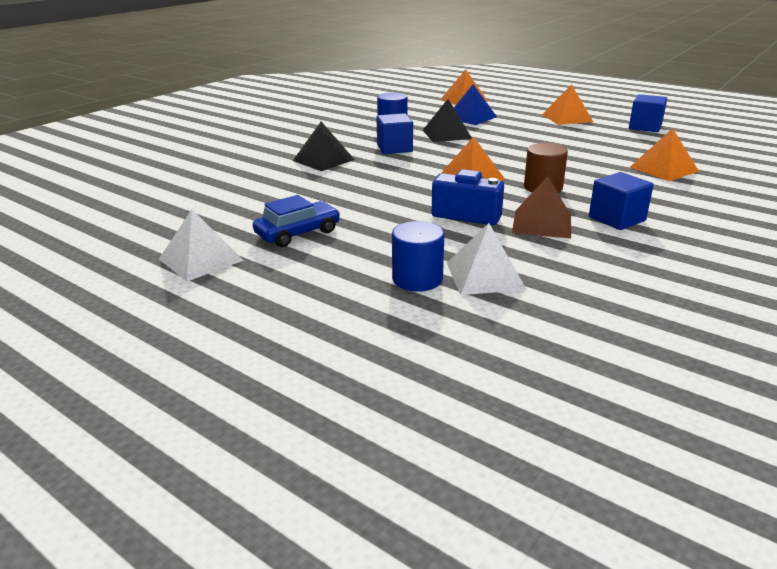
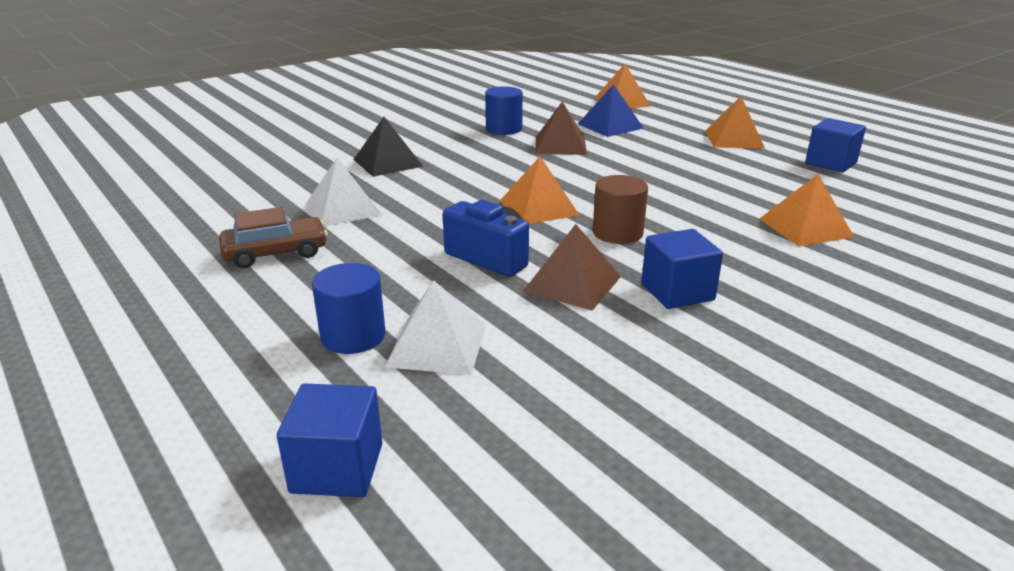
camera: 15 degrees right, 0 degrees up
(201, 259) = (146, 270): white pyramid -> white pyramid (343, 209)
(298, 233) = (276, 253): blue car -> brown car
(394, 148) = (482, 157): blue cube -> blue cube (337, 468)
(447, 134) = (560, 145): black pyramid -> brown pyramid

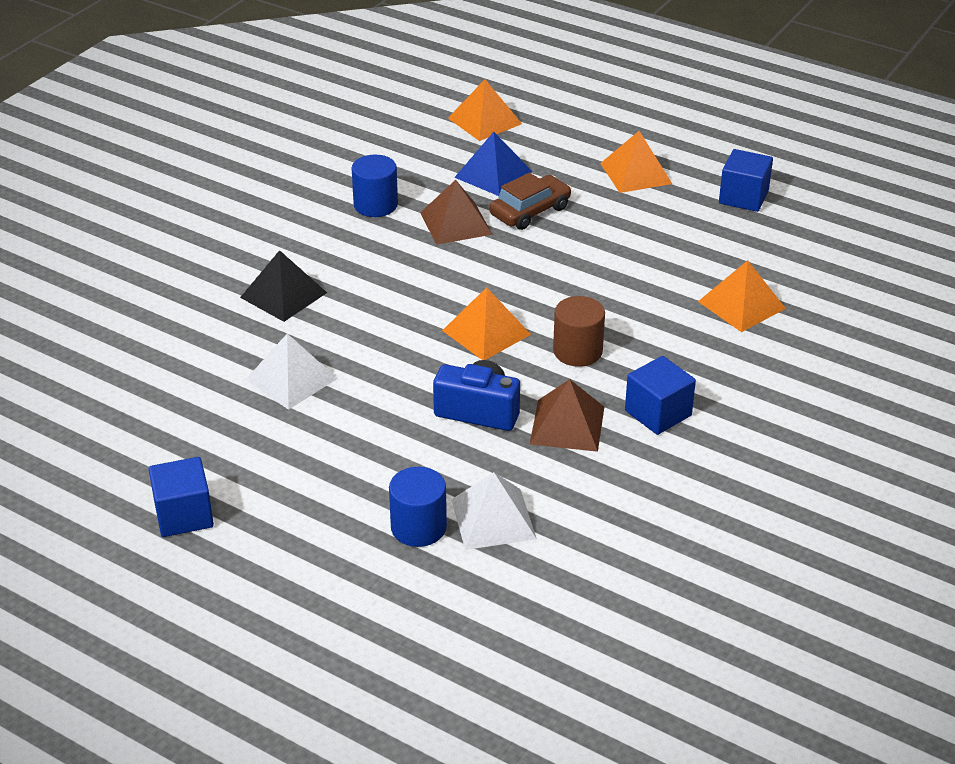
camera: 20 degrees left, 10 degrees up
(276, 253) = (273, 453): brown car -> brown car (530, 211)
(337, 468) = (491, 638): blue cube -> blue cube (184, 515)

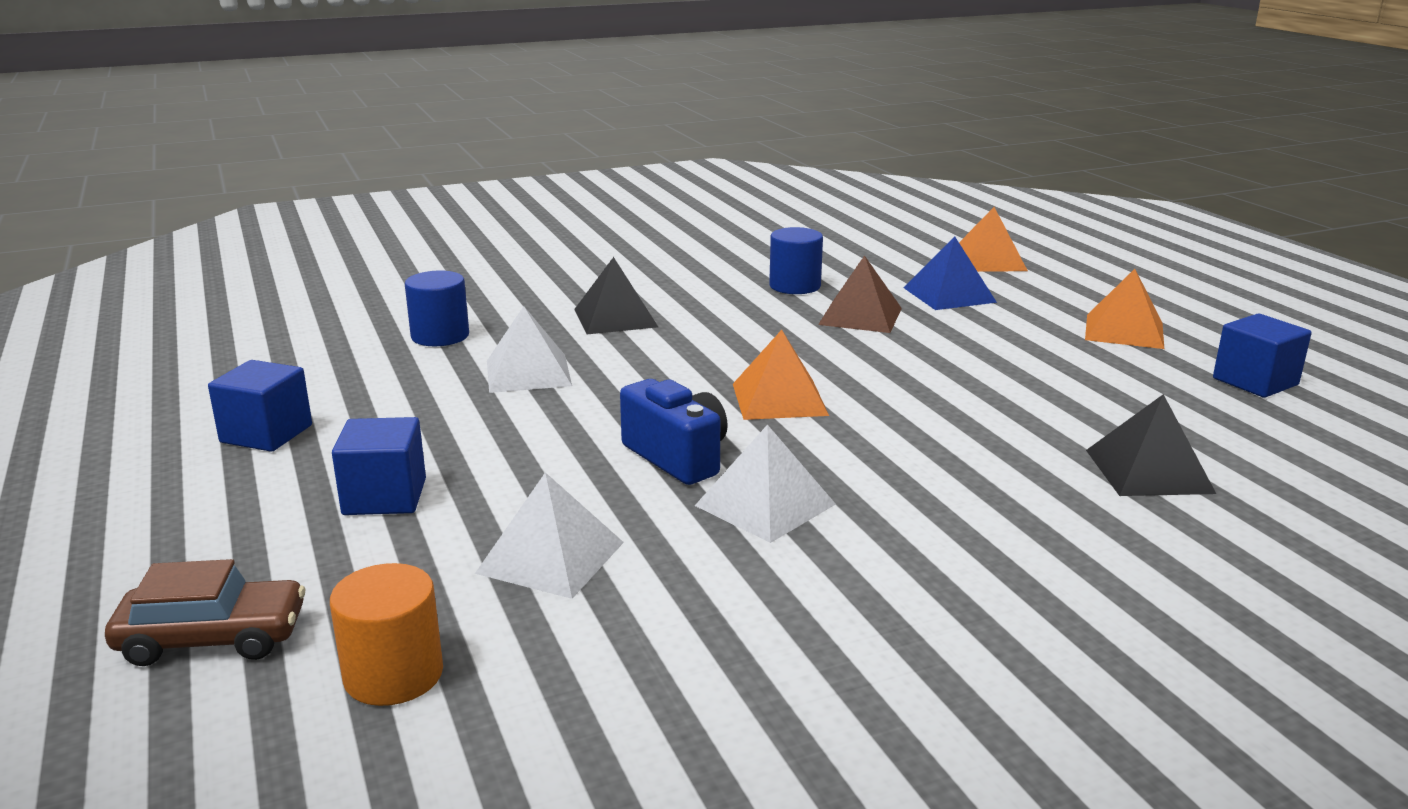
camera: 35 degrees right, 15 degrees down
(418, 527) = (458, 531): blue cylinder -> blue cylinder (440, 336)
(504, 628) = (393, 675): none -> orange cylinder
(530, 211) = (956, 328): brown car -> brown car (213, 638)
(567, 425) = (765, 504): brown pyramid -> white pyramid
(577, 351) = (867, 446): brown cylinder -> none
(658, 413) = (901, 535): blue cube -> blue cube (384, 497)
(741, 304) = (1148, 471): orange pyramid -> black pyramid

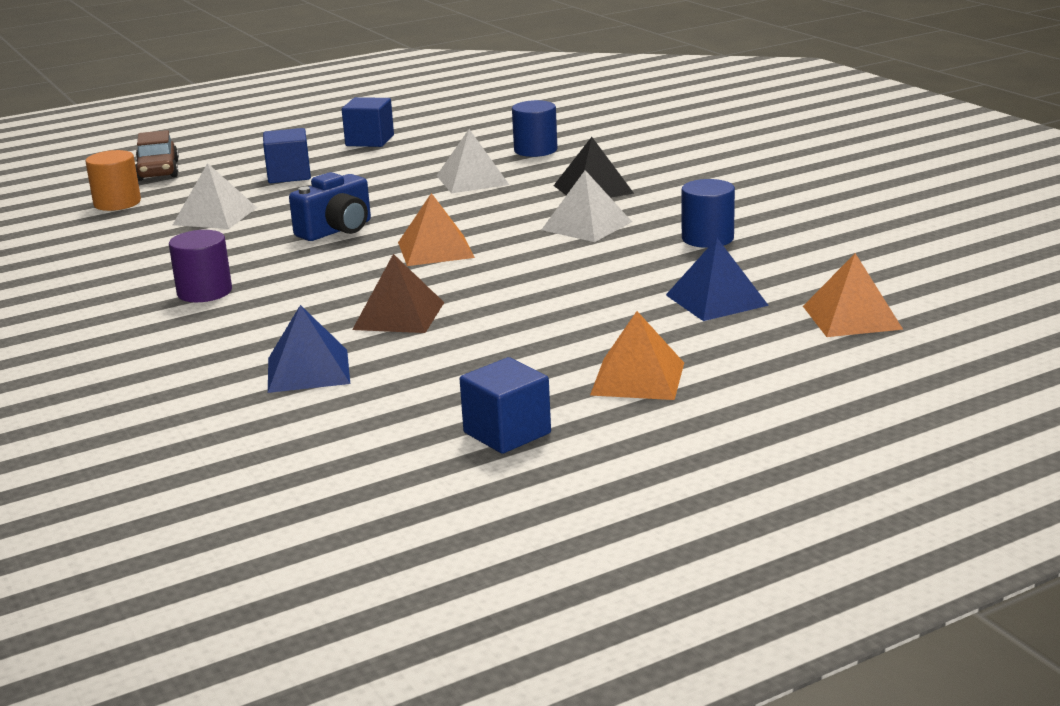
camera: 85 degrees right, 0 degrees up
(765, 504) = (268, 257): white pyramid -> white pyramid (586, 226)
(860, 316) = (633, 266): brown pyramid -> brown pyramid (398, 316)
(897, 550) = (204, 292): none -> purple cylinder
(1148, 471) = (308, 370): black pyramid -> blue pyramid

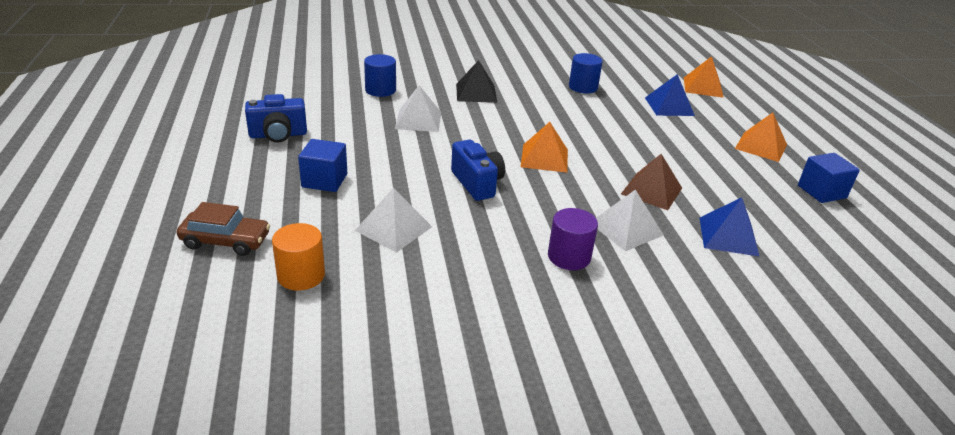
camera: 75 degrees left, 10 degrees up
(370, 141) = (278, 135): blue cube -> blue camera
(586, 226) = (538, 109): white pyramid -> white pyramid (626, 229)

